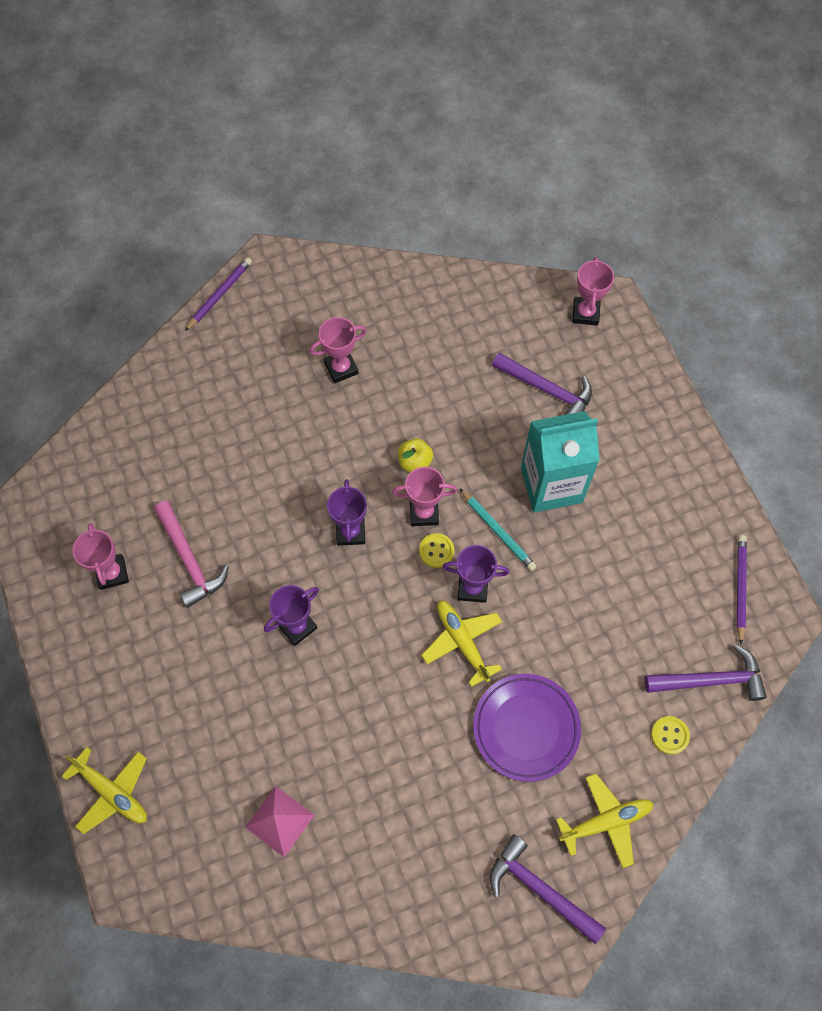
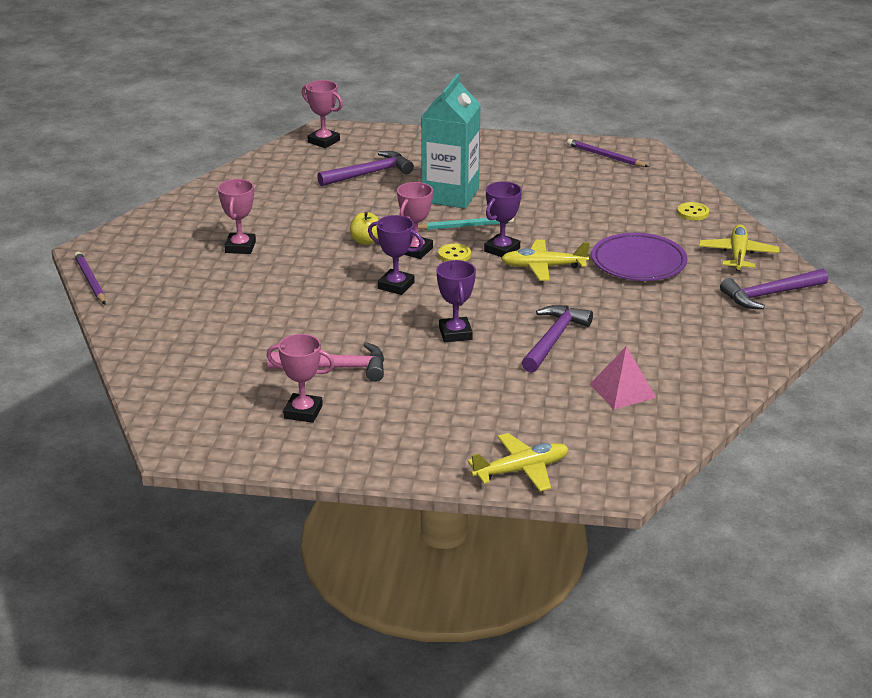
camera: 60 degrees left, 35 degrees down
(710, 680) = (664, 187): purple hammer -> purple hammer (553, 339)

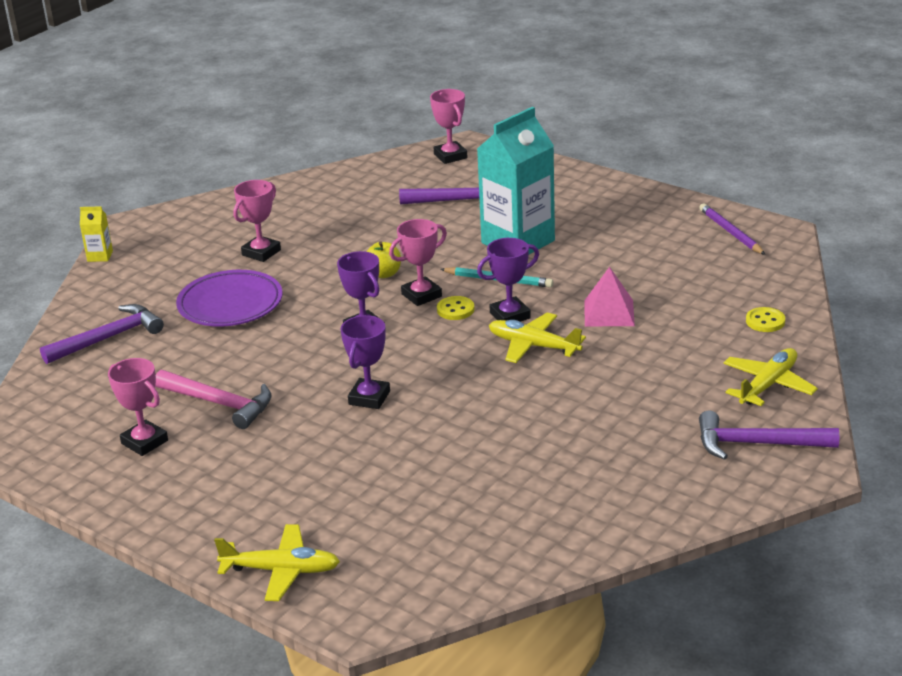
camera: 30 degrees right, 0 degrees up
(90, 281) = (100, 256): purple pencil -> yellow carton
(553, 339) = (461, 432): purple hammer -> purple hammer (108, 338)
(622, 391) = (474, 512): pink pyramid -> pink pyramid (609, 313)
(638, 263) = (642, 366): purple plate -> purple plate (230, 304)

